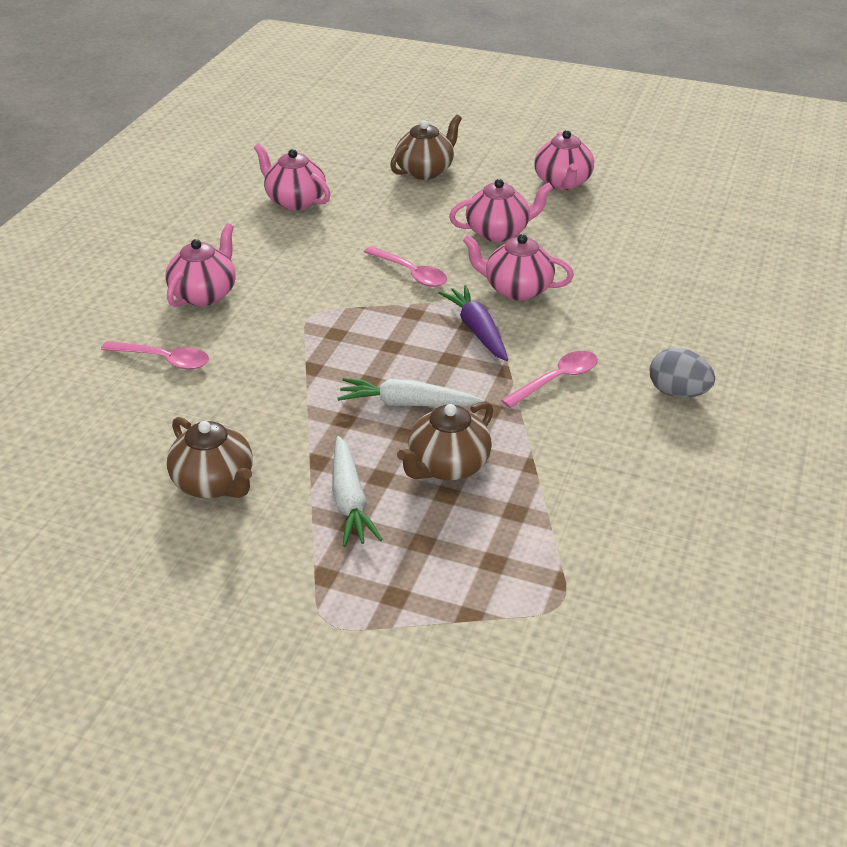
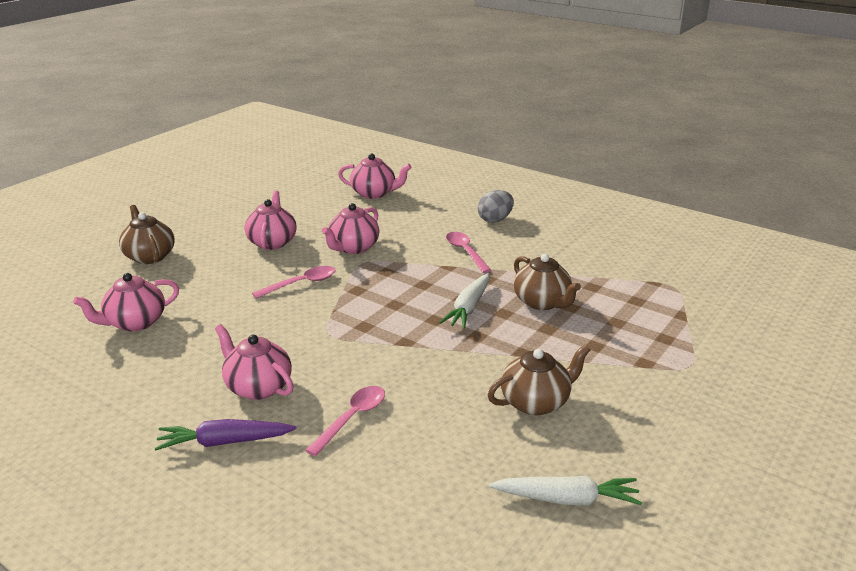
camera: 75 degrees left, 10 degrees down
(350, 501) = (570, 344): white carrot -> white carrot (567, 499)
(477, 330) = (394, 269): purple carrot -> purple carrot (224, 442)
(562, 183) = (225, 209): pink teapot -> pink teapot (374, 193)

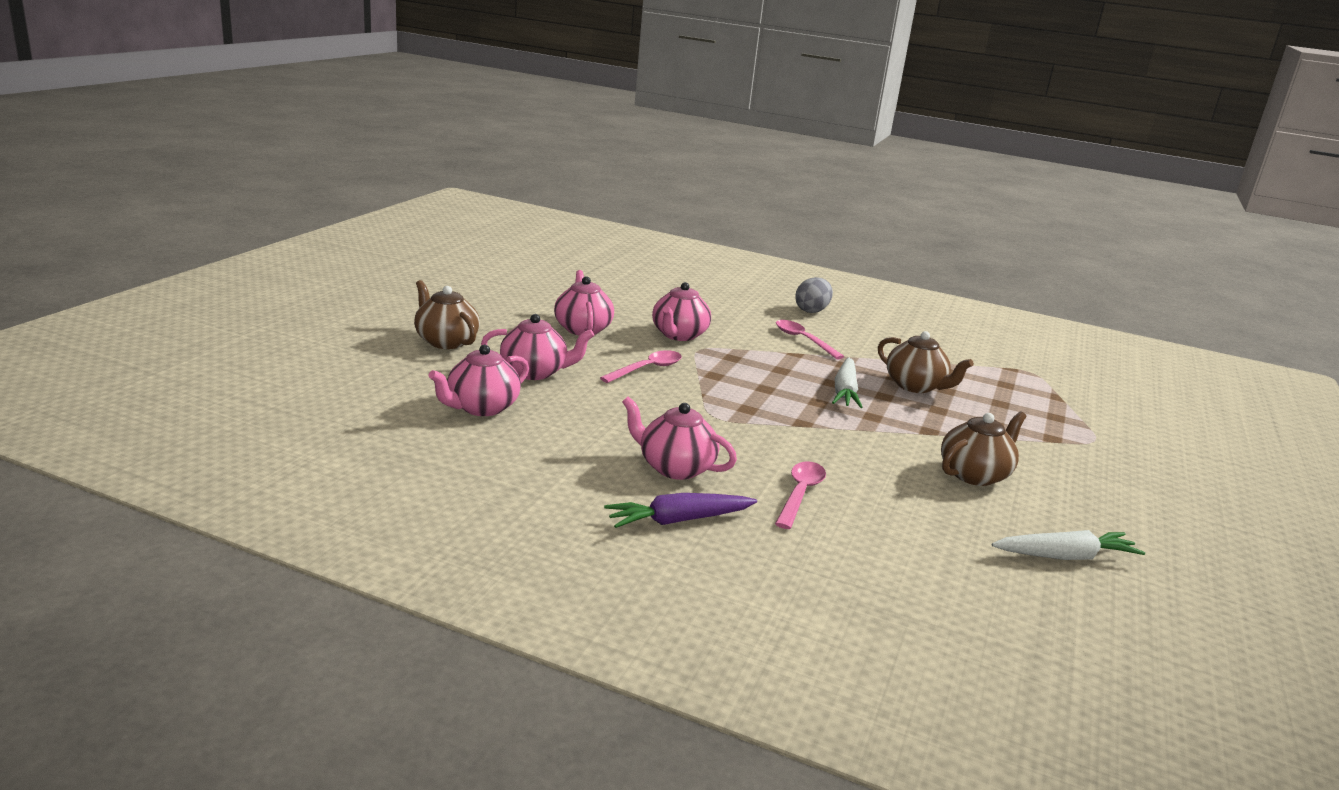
camera: 15 degrees left, 5 degrees down
(374, 193) = (662, 283): pink teapot -> pink teapot (535, 372)

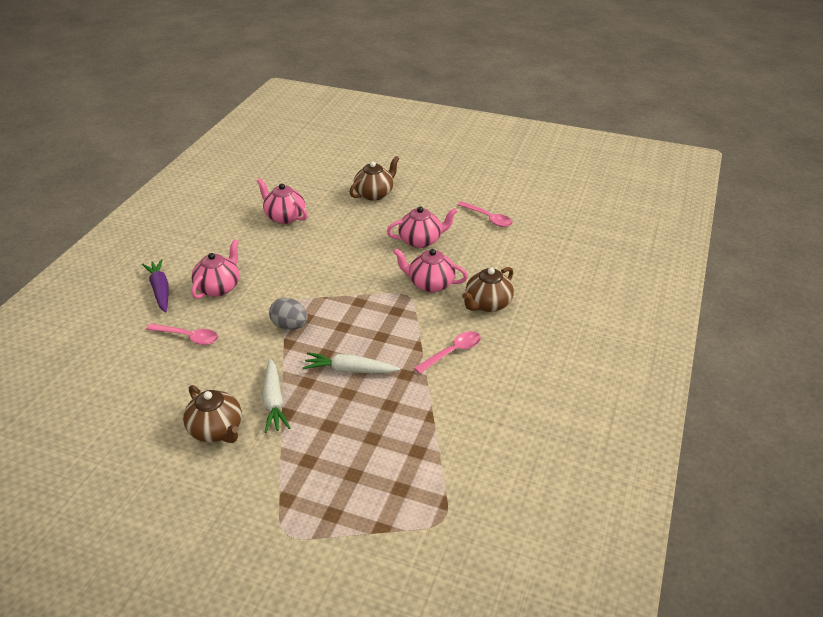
camera: 90 degrees right, 15 degrees up
(535, 372) = (338, 229): pink teapot -> none
(647, 369) = (359, 271): pink spoon -> pink spoon (488, 218)
(811, 310) = (533, 362): grey egg -> grey egg (290, 326)
(915, 386) = (374, 417): brown teapot -> brown teapot (487, 304)
(1065, 556) = (103, 459): white carrot -> white carrot (274, 401)

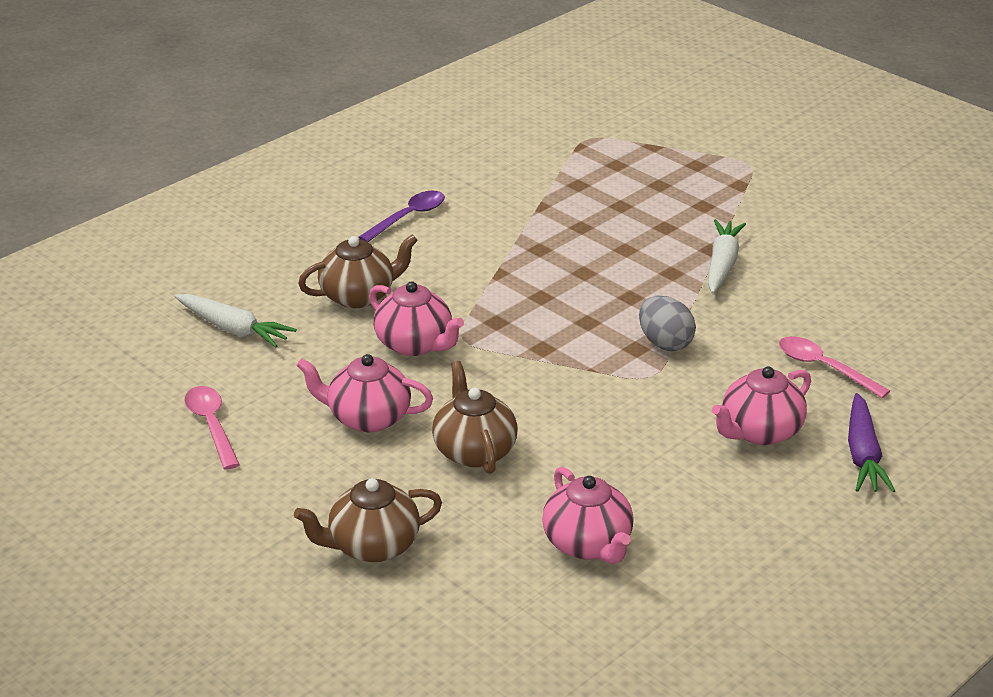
camera: 155 degrees left, 5 degrees down
(216, 430) = (802, 255): brown teapot -> brown teapot (474, 451)
(350, 370) = (608, 271): white carrot -> white carrot (233, 329)
(452, 352) = (461, 256): pink spoon -> none
(513, 374) = (408, 217): none -> purple spoon

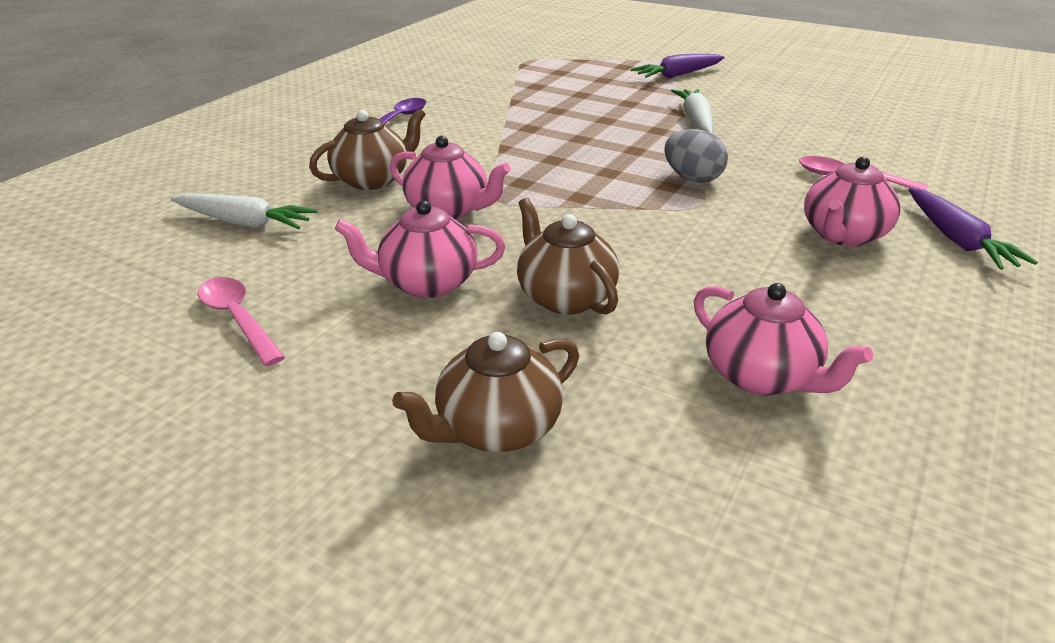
camera: 15 degrees left, 0 degrees up
(750, 189) = (678, 75): none -> purple carrot

